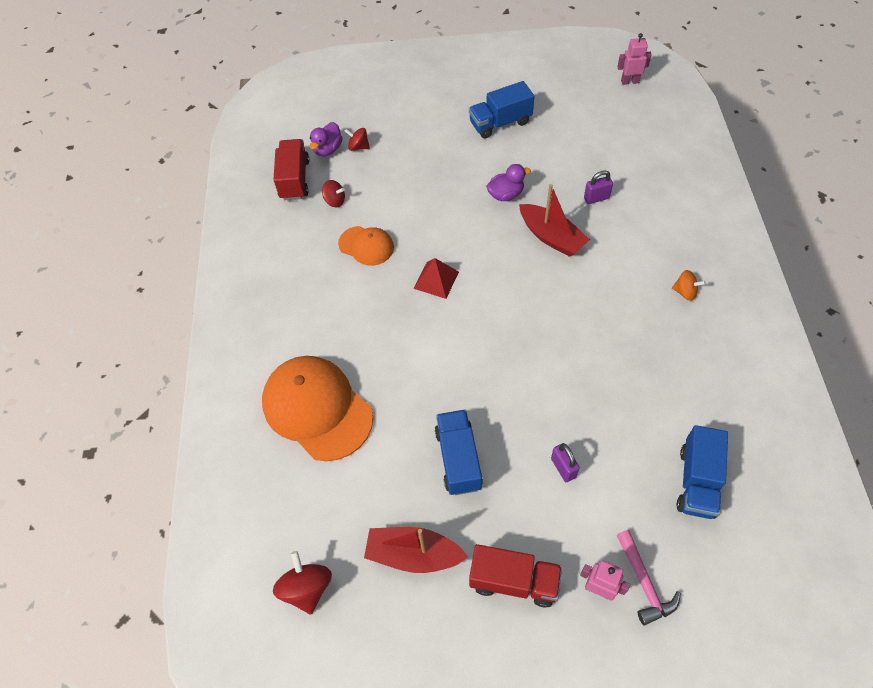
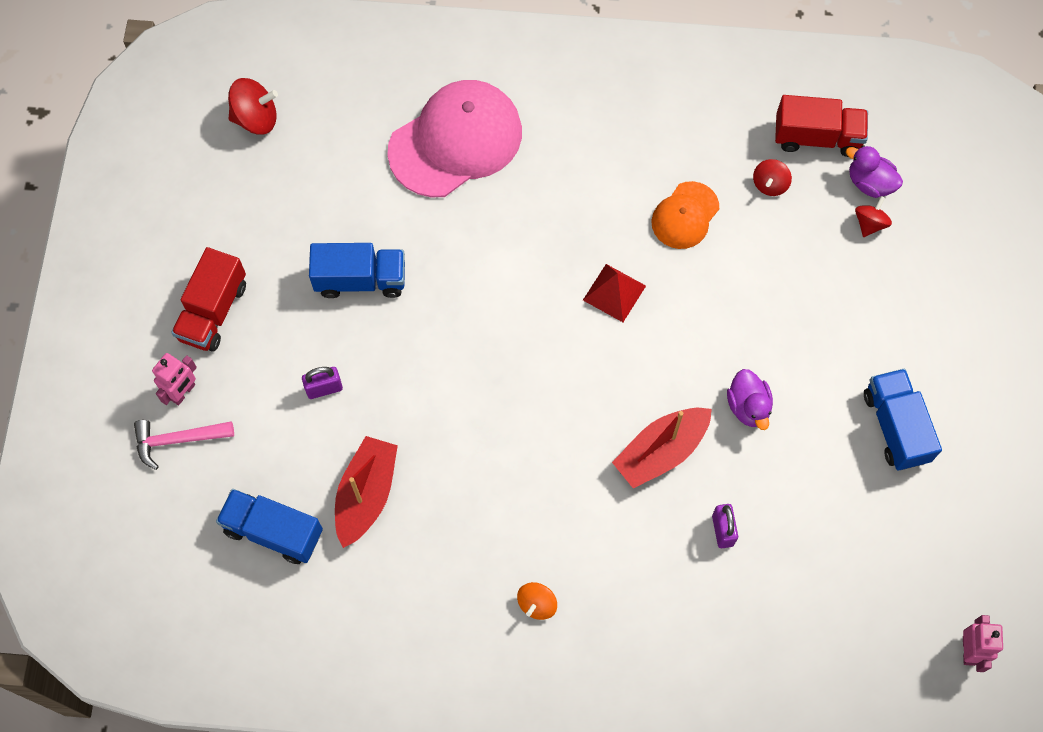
camera: 95 degrees right, 10 degrees up
(317, 409) = (456, 141): orange cap -> pink cap
(413, 554) = (265, 220): red boat -> red boat (366, 494)

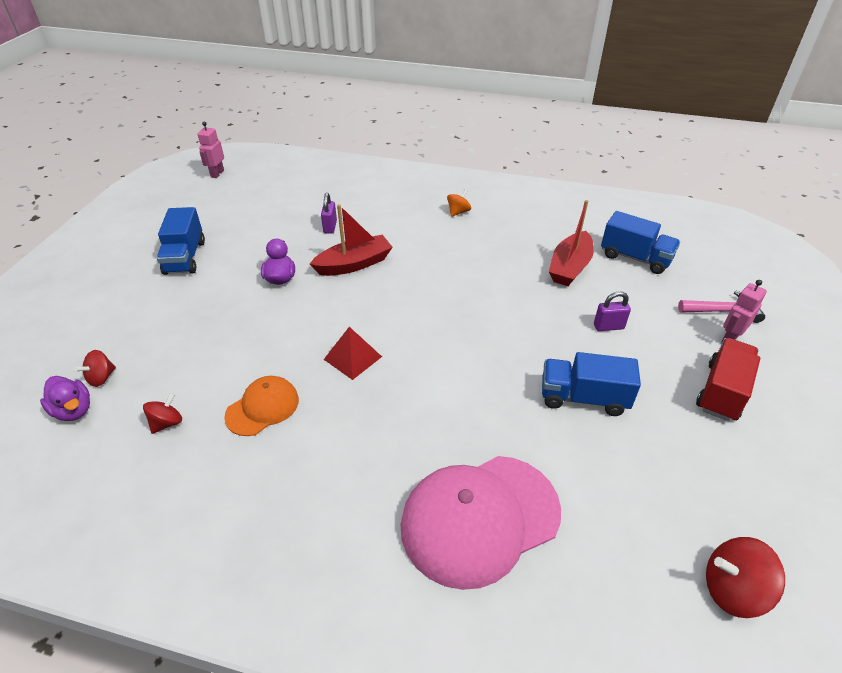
camera: 170 degrees left, 25 degrees down
(817, 137) = (89, 460): red truck -> none

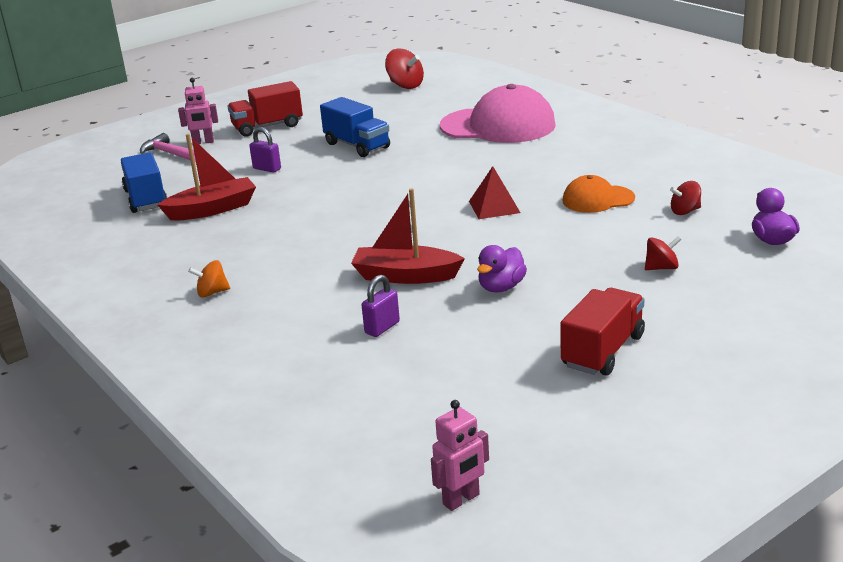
camera: 140 degrees left, 15 degrees down
(101, 378) = (742, 256): red spinning top -> red spinning top (661, 268)
(185, 257) = (603, 351): blue truck -> red truck

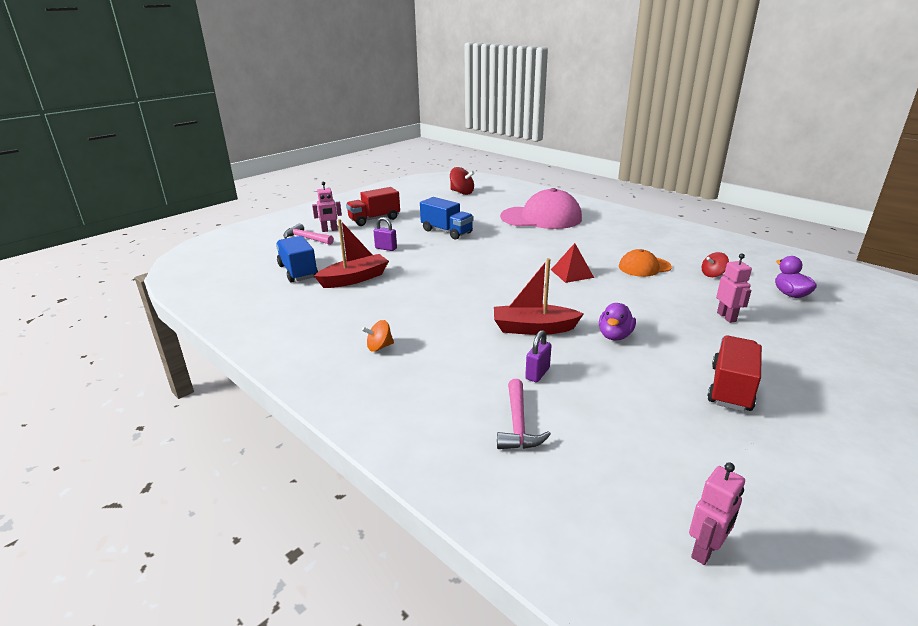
camera: 10 degrees left, 0 degrees up
(332, 379) = (518, 424): none -> pink hammer
(661, 268) = (726, 317): red spinning top -> pink robot

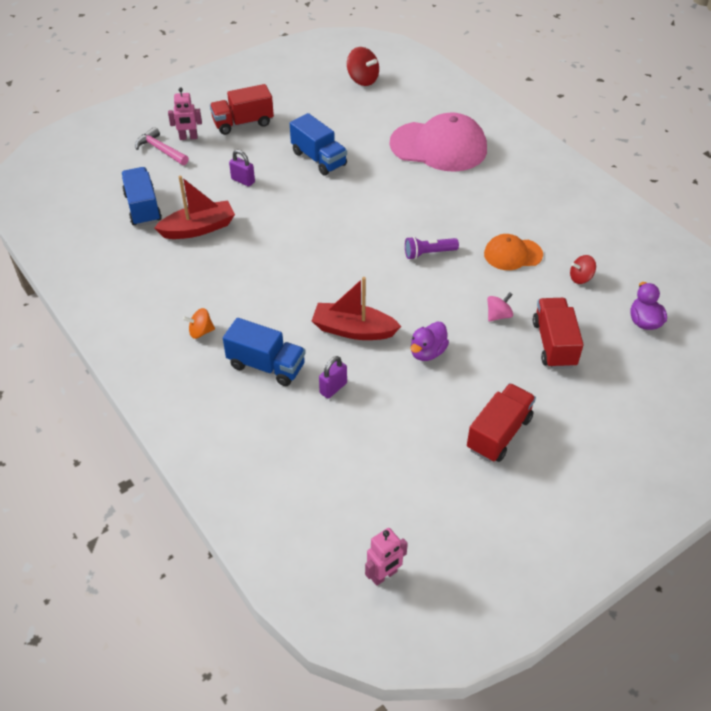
camera: 10 degrees right, 20 degrees up
(458, 364) = (266, 365): none -> blue truck
(518, 424) = (294, 441): pink hammer -> none
(572, 273) = (428, 253): red pyramid -> purple flashlight
(661, 304) = (498, 315): none -> pink spinning top
(726, 317) = (554, 344): pink robot -> red truck

